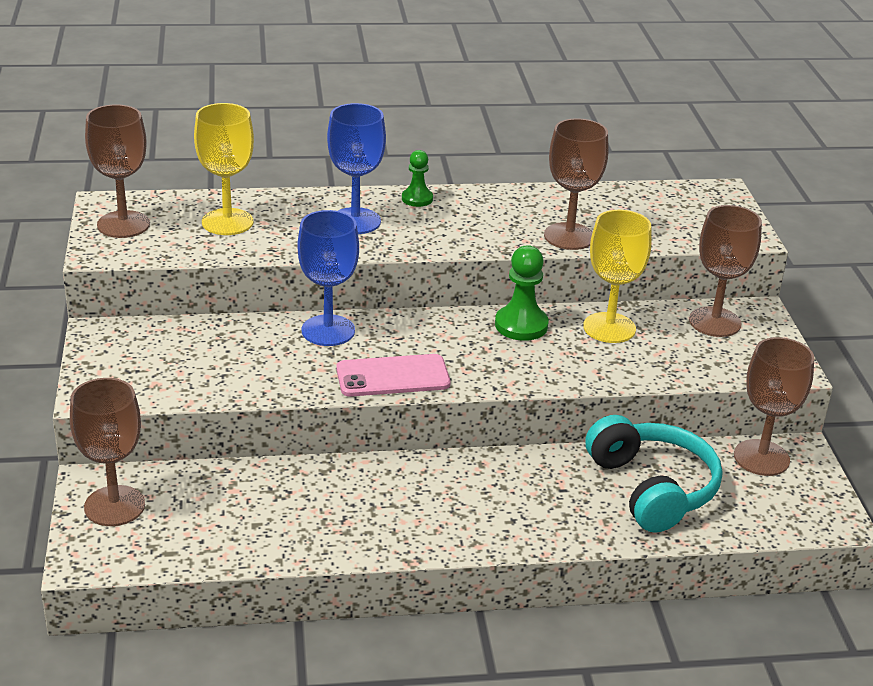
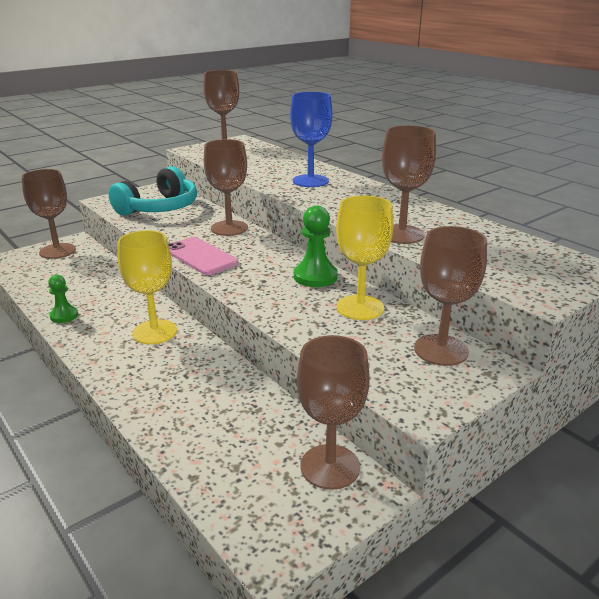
camera: 60 degrees right, 5 degrees down
(227, 222) = (260, 160): yellow goblet -> yellow goblet (154, 332)
(328, 330) = (229, 228): blue goblet -> brown goblet
(417, 199) = (366, 187): green pawn -> green pawn (64, 316)
(652, 488) = (224, 416): turquoise headphones -> turquoise headphones (159, 208)

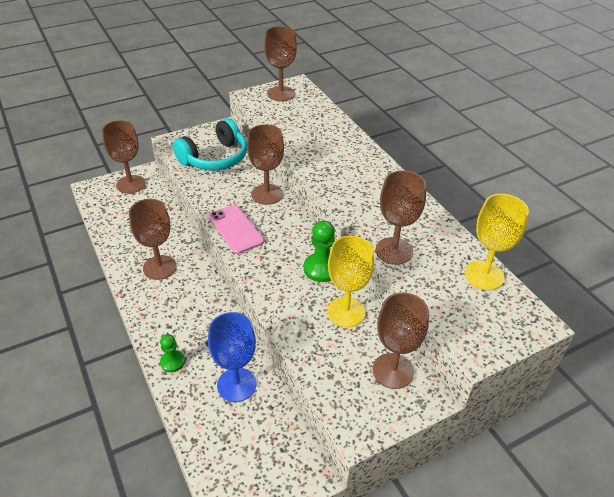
camera: 10 degrees right, 15 degrees up
(64, 316) = (127, 263): green pawn -> green pawn (172, 362)
(154, 332) = (192, 292): yellow goblet -> yellow goblet (484, 275)
(310, 181) = (341, 160): blue goblet -> blue goblet (236, 385)
(330, 466) = (289, 449): brown goblet -> brown goblet (159, 267)

